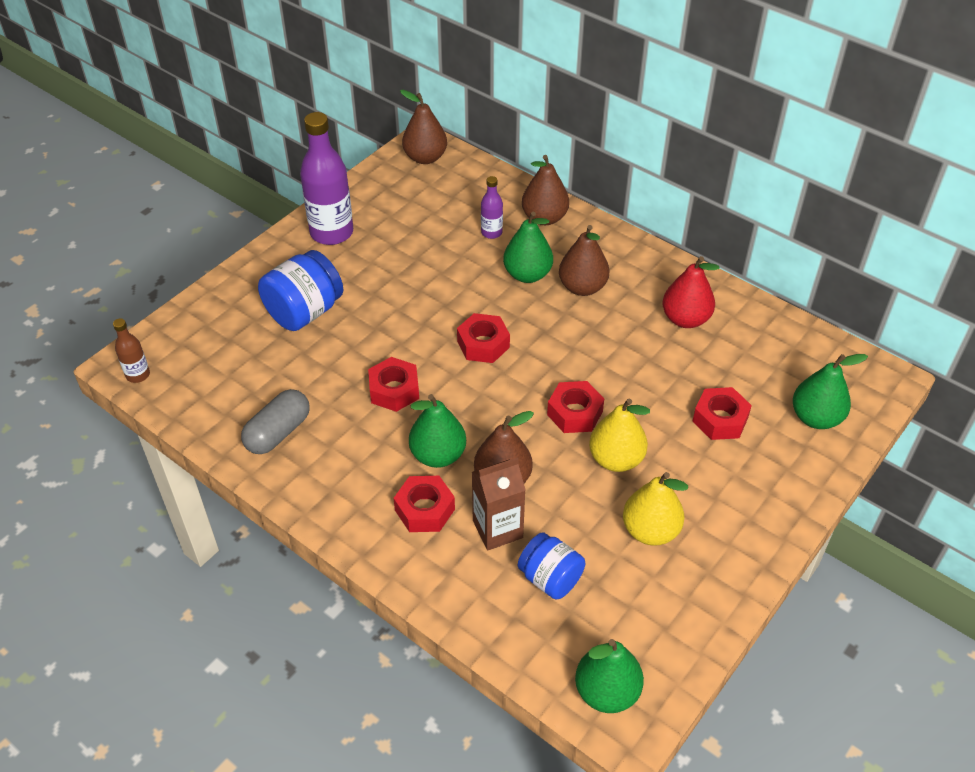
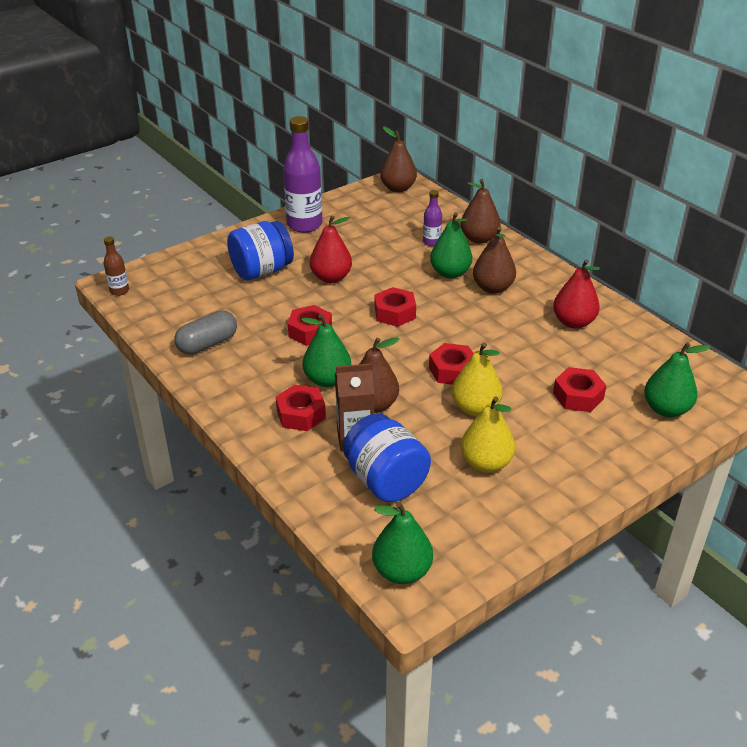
camera: 15 degrees right, 10 degrees down
(391, 306) = (331, 278): none -> red pear
(550, 578) = (385, 480): blue jar -> blue jar, size x1.50

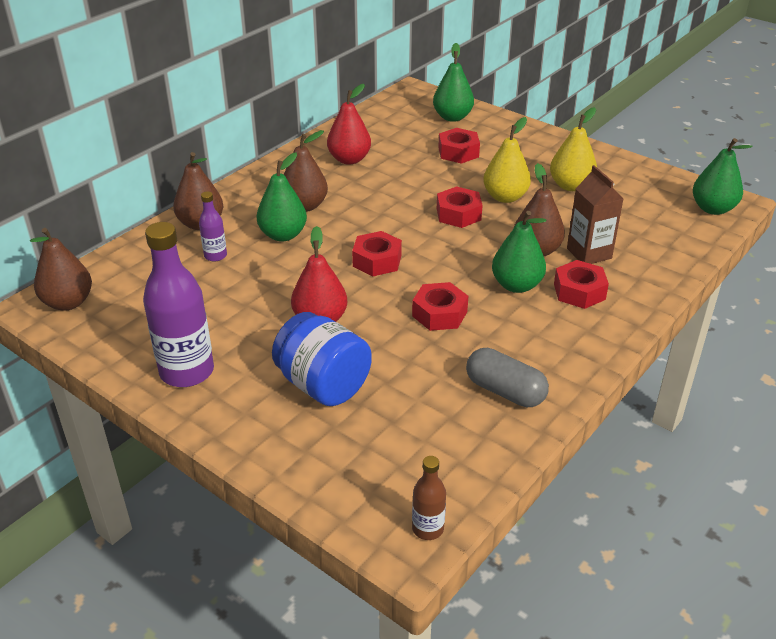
camera: 105 degrees left, 0 degrees up
(385, 480) = (628, 229): blue jar -> none

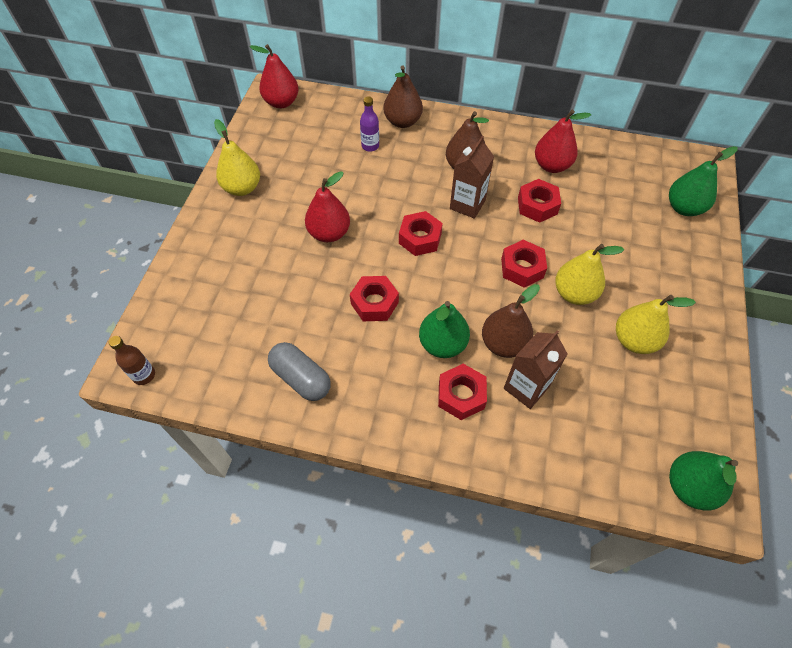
camera: 65 degrees right, 20 degrees up
(68, 302) = (281, 102): brown pear -> red pear
(187, 372) = (242, 188): purple bottle -> yellow pear
(283, 235) = (418, 170): green pear -> none
(323, 385) = (260, 263): blue jar -> none
(356, 219) = (467, 204): none -> brown carton
(458, 152) = (624, 233): red nut -> red nut (537, 205)
(505, 391) = (301, 378): grey capsule -> grey capsule turned 60 degrees counterclockwise

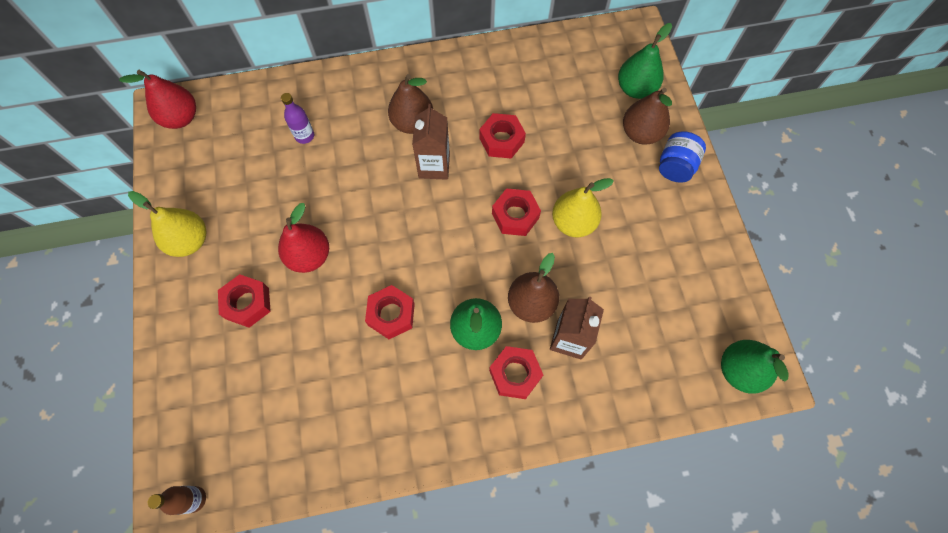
camera: 25 degrees left, 10 degrees up
(301, 378) = (357, 427): grey capsule -> none
(402, 122) = (325, 93): brown pear -> brown pear (640, 133)
(420, 238) = (404, 224): red nut -> red nut (247, 303)
(551, 166) = (497, 89): red pear -> none
(634, 340) = (643, 248): yellow pear -> none
(697, 284) = (675, 166): none -> blue jar

